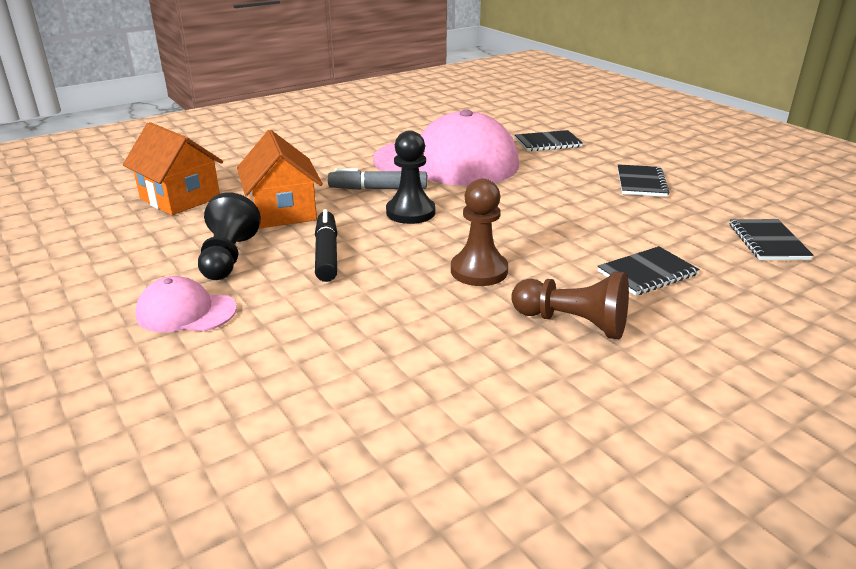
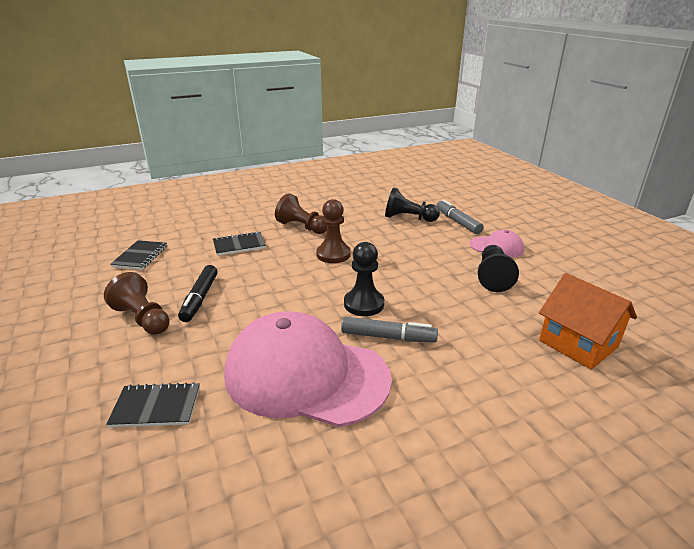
camera: 170 degrees left, 0 degrees up
(233, 375) = (457, 222): none -> grey marker
(282, 211) = (471, 316): orange house -> none
(326, 254) = (427, 274): black marker -> black marker (200, 298)
(348, 375) = (408, 218): none -> black pawn
(641, 183) = (143, 319): black notebook -> brown pawn

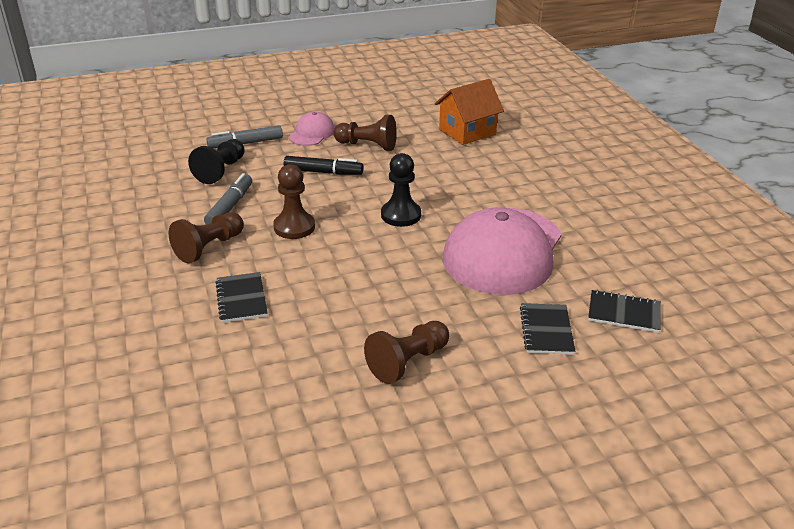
camera: 85 degrees left, 5 degrees up
(140, 256) = (242, 392): black notebook -> black notebook (624, 313)
(200, 298) = (371, 322): black marker -> black marker (323, 172)
(388, 337) = (453, 207): grey marker -> grey marker (230, 206)
(493, 277) = (367, 145): black pawn -> brown pawn

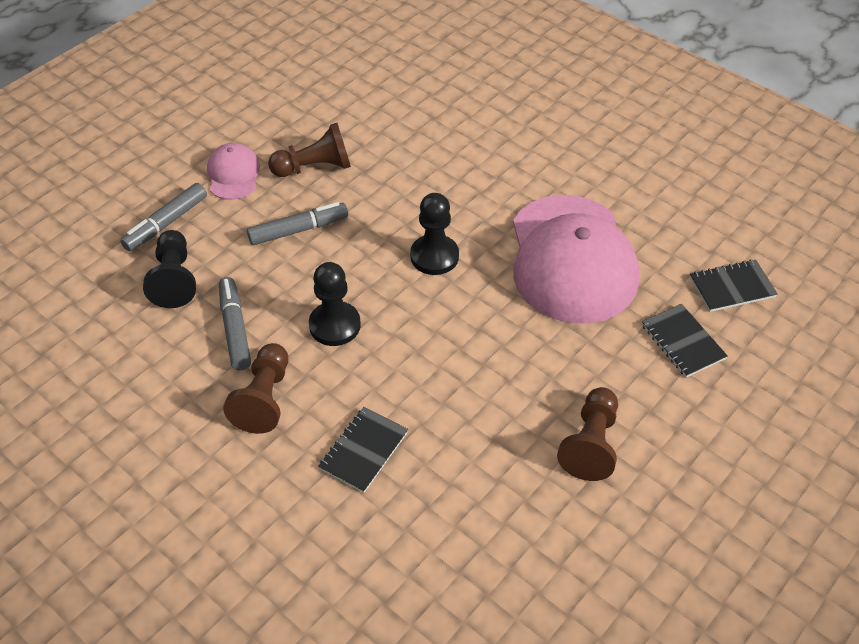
camera: 30 degrees left, 15 degrees up
(241, 299) = (364, 450): black notebook -> black notebook turned 75 degrees clockwise
(294, 227) = (335, 325): brown pawn -> black pawn
(323, 172) = (298, 230): black marker -> grey marker
(467, 132) = (408, 102): orange house -> none

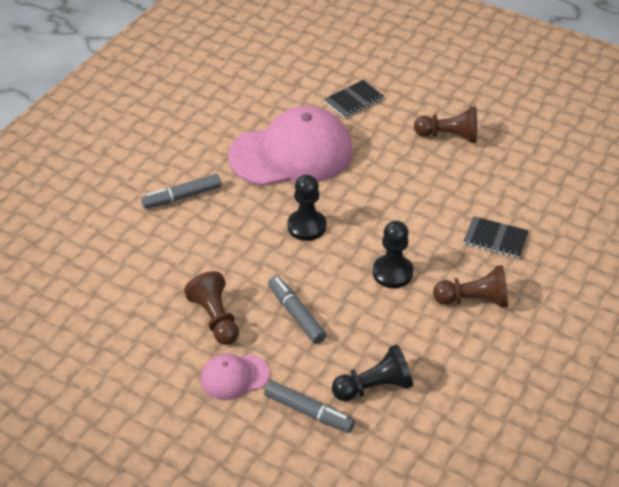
camera: 100 degrees left, 5 degrees down
(235, 329) = (414, 332): grey marker -> grey marker (182, 197)
(732, 287) = (299, 80): black notebook -> none

